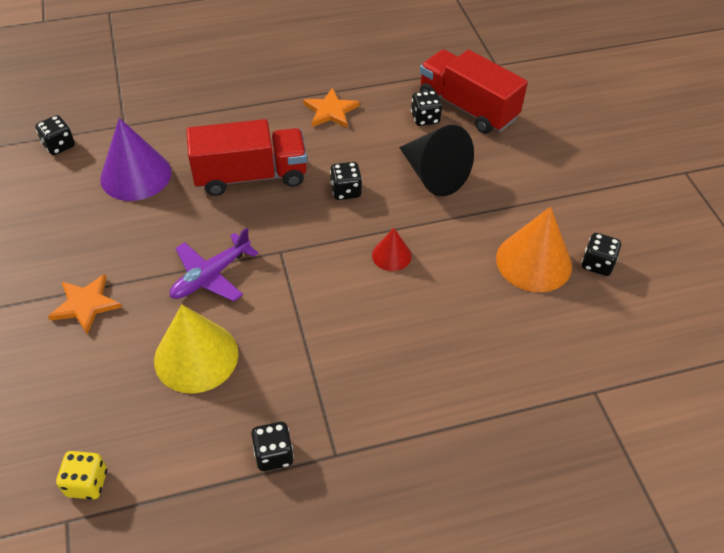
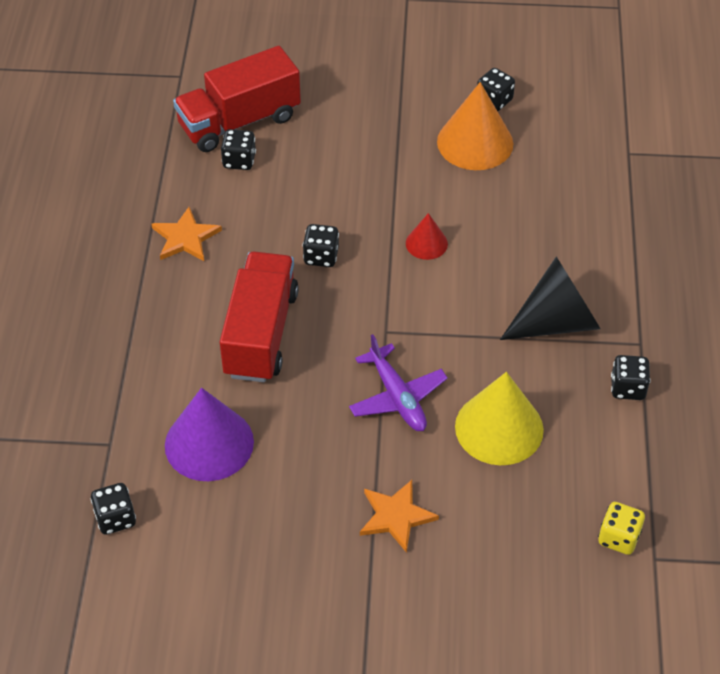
camera: 70 degrees left, 0 degrees up
(433, 175) = (329, 179): black cone -> black cone (557, 322)

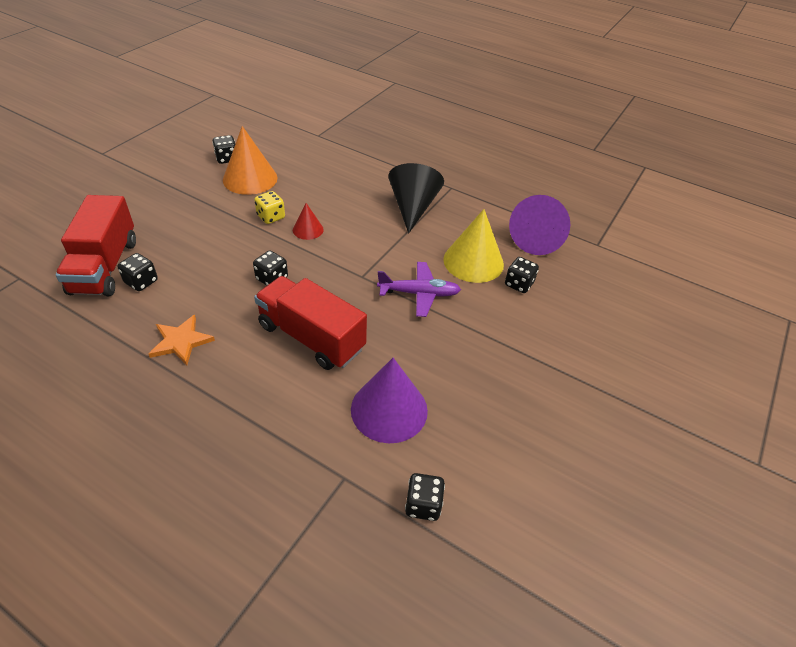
camera: 65 degrees left, 5 degrees down
(396, 516) = (514, 334): orange star -> none
(605, 481) = (536, 239): none -> purple cone
(618, 538) = (577, 251): yellow dice -> yellow dice (271, 217)
(627, 388) = (478, 204): black dice -> black dice (519, 284)

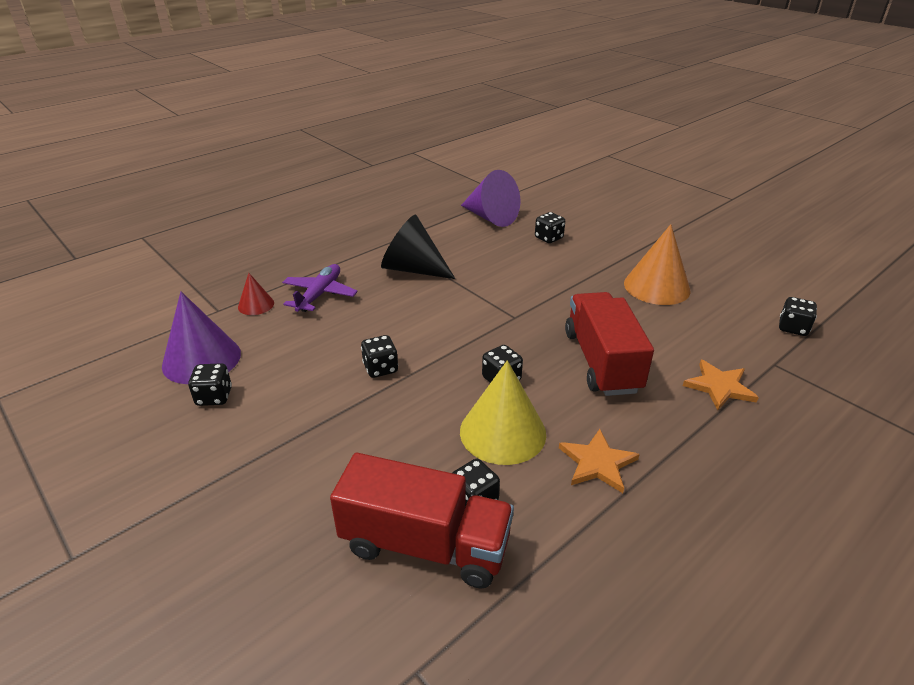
camera: 70 degrees left, 10 degrees down
(250, 178) = (282, 378): orange cone -> orange cone (656, 286)
(271, 217) = (380, 368): yellow dice -> black dice
(293, 425) = (719, 387): none -> orange star
(308, 229) = (420, 342): red cone -> red cone (256, 305)
(311, 337) = (601, 361): red truck -> red truck turned 120 degrees clockwise
(389, 409) = (696, 328): purple cone -> purple cone (201, 359)
(419, 293) = (549, 288): purple plane -> purple plane (320, 294)
(473, 261) = (511, 252): yellow cone -> yellow cone (502, 432)

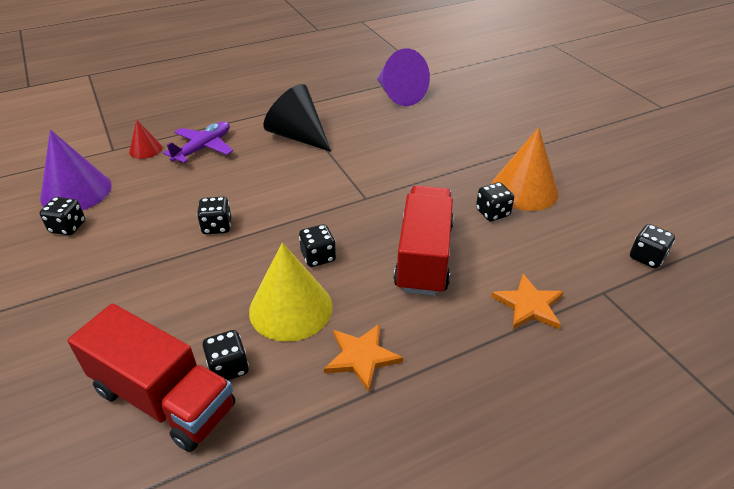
camera: 15 degrees right, 5 degrees up
(548, 238) = (443, 123): black dice -> black dice (492, 213)

